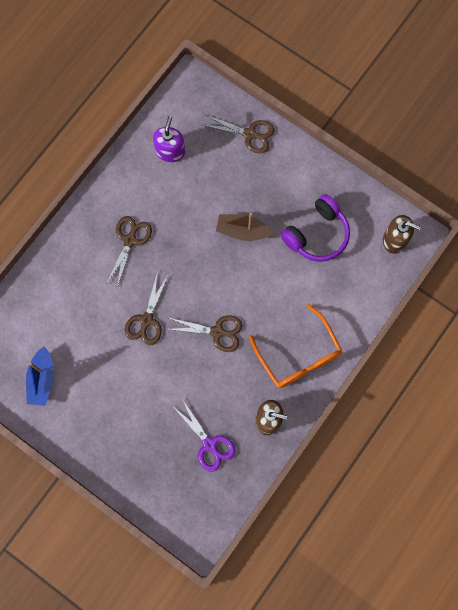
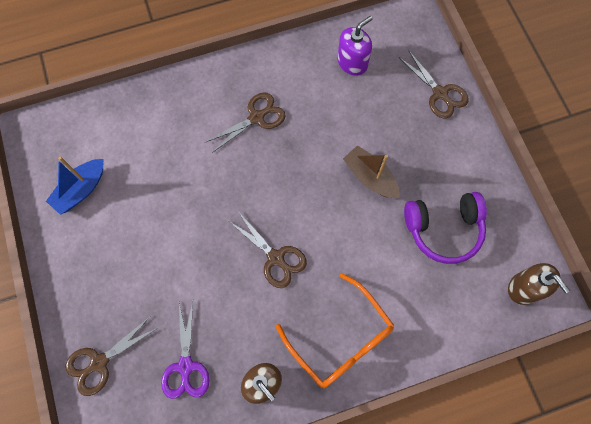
camera: 35 degrees right, 5 degrees down
(146, 320) = (217, 200): brown scissors -> brown scissors (99, 362)
(299, 355) = (341, 339): orange glasses -> orange glasses turned 45 degrees counterclockwise

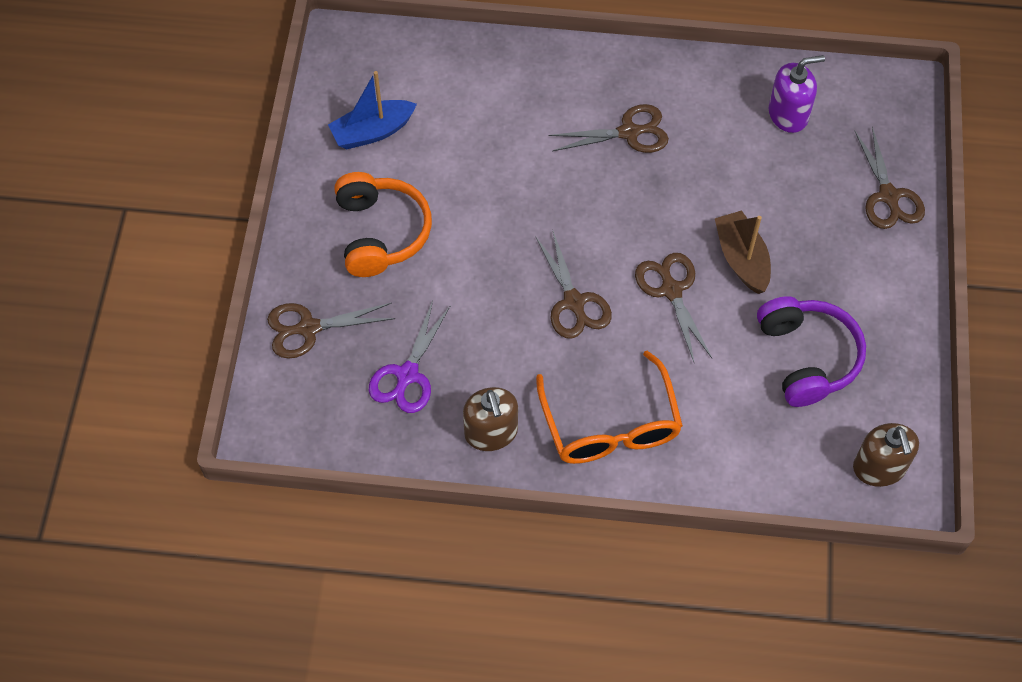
camera: 25 degrees right, 10 degrees down
(120, 264) = (381, 233): none -> orange headphones
(335, 220) = (671, 290): none -> brown scissors
(443, 229) = (807, 357): purple headphones -> purple headphones turned 120 degrees counterclockwise

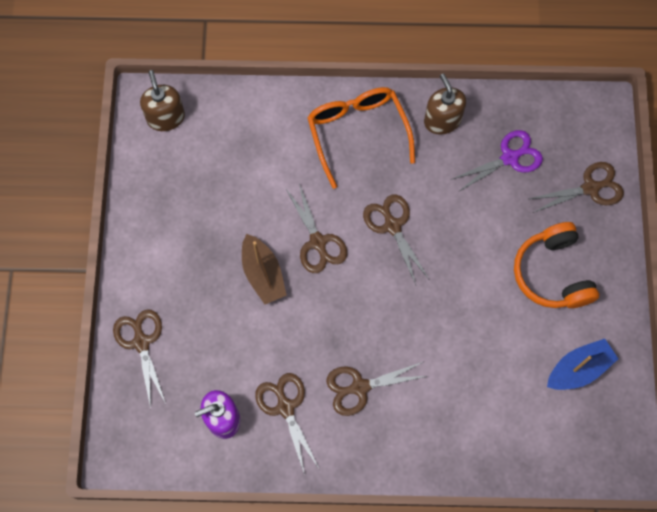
camera: 175 degrees right, 10 degrees up
(407, 375) = (509, 158): purple scissors -> purple scissors turned 45 degrees clockwise
(715, 119) = (285, 407): none -> brown scissors
(807, 357) = (213, 196): purple headphones -> none

